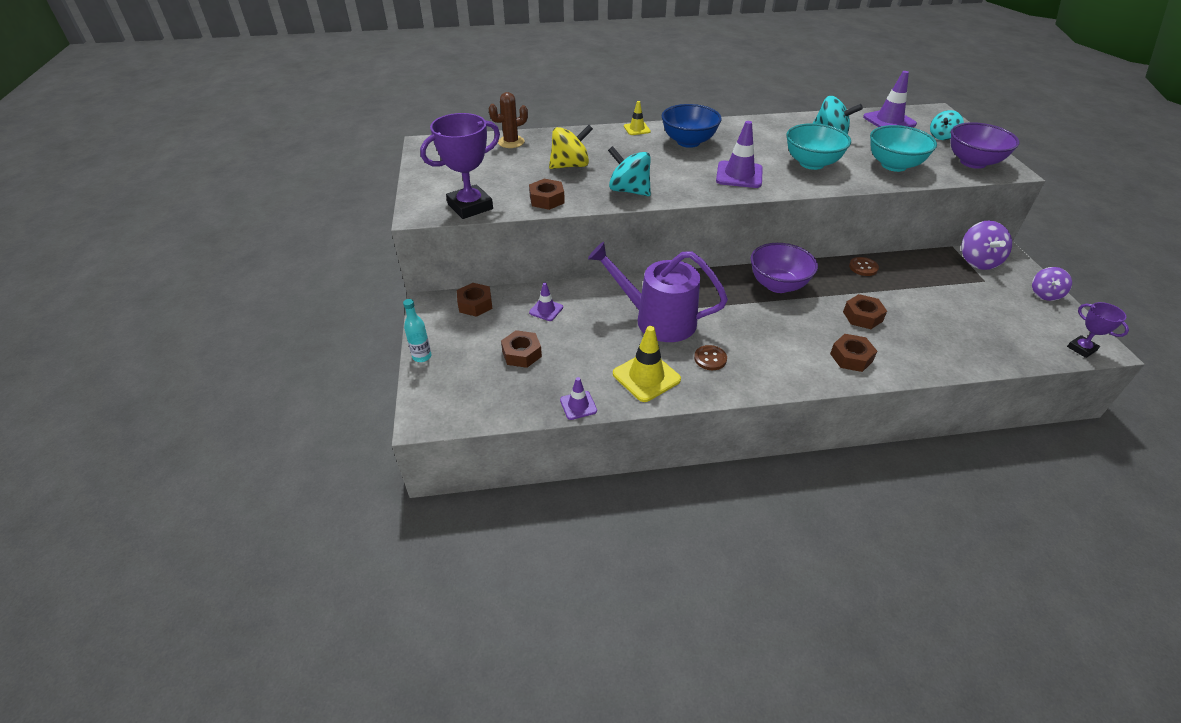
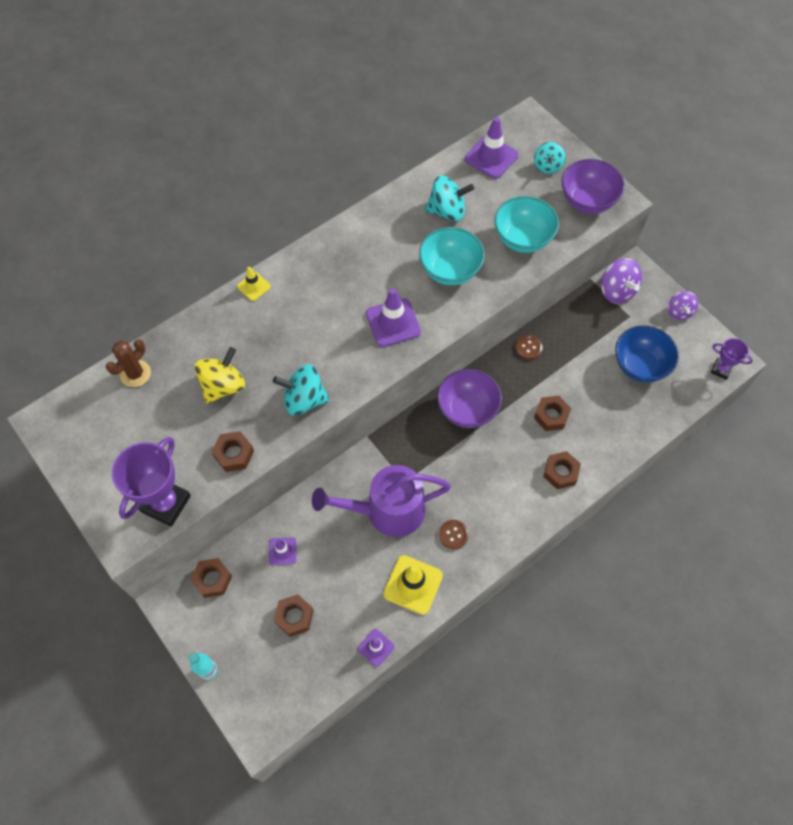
camera: 30 degrees left, 20 degrees up
(688, 142) = (318, 286): blue bowl -> blue bowl (640, 366)

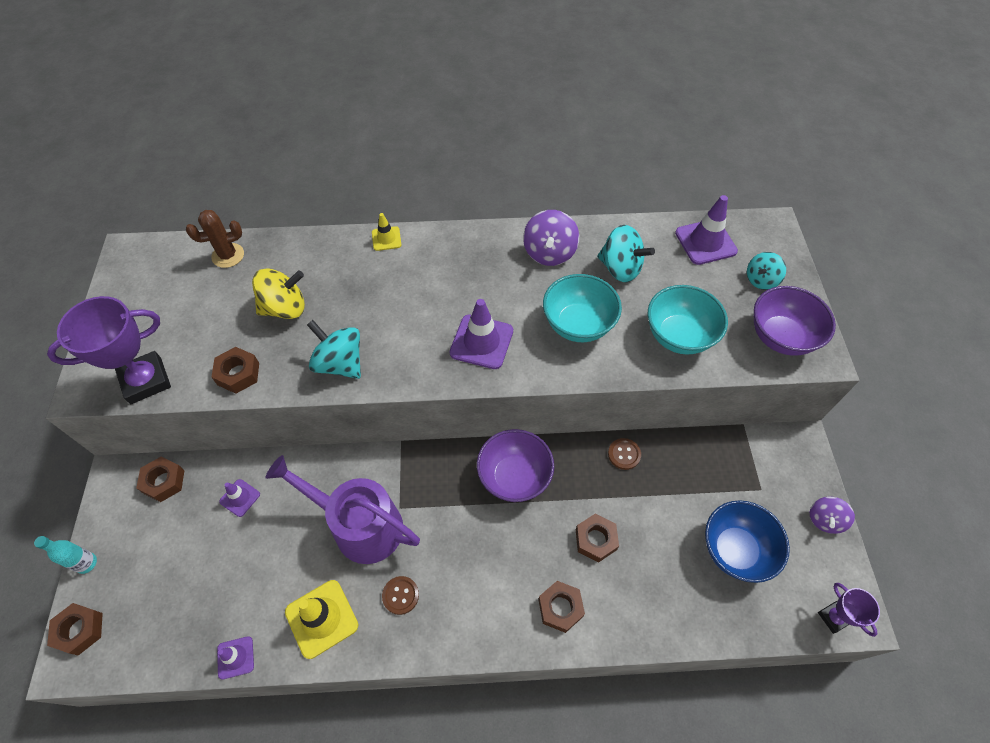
camera: 35 degrees right, 5 degrees down
(294, 617) = (195, 568): brown nut -> brown nut (80, 630)
(617, 291) = (765, 454): purple spinning top -> purple spinning top (549, 253)

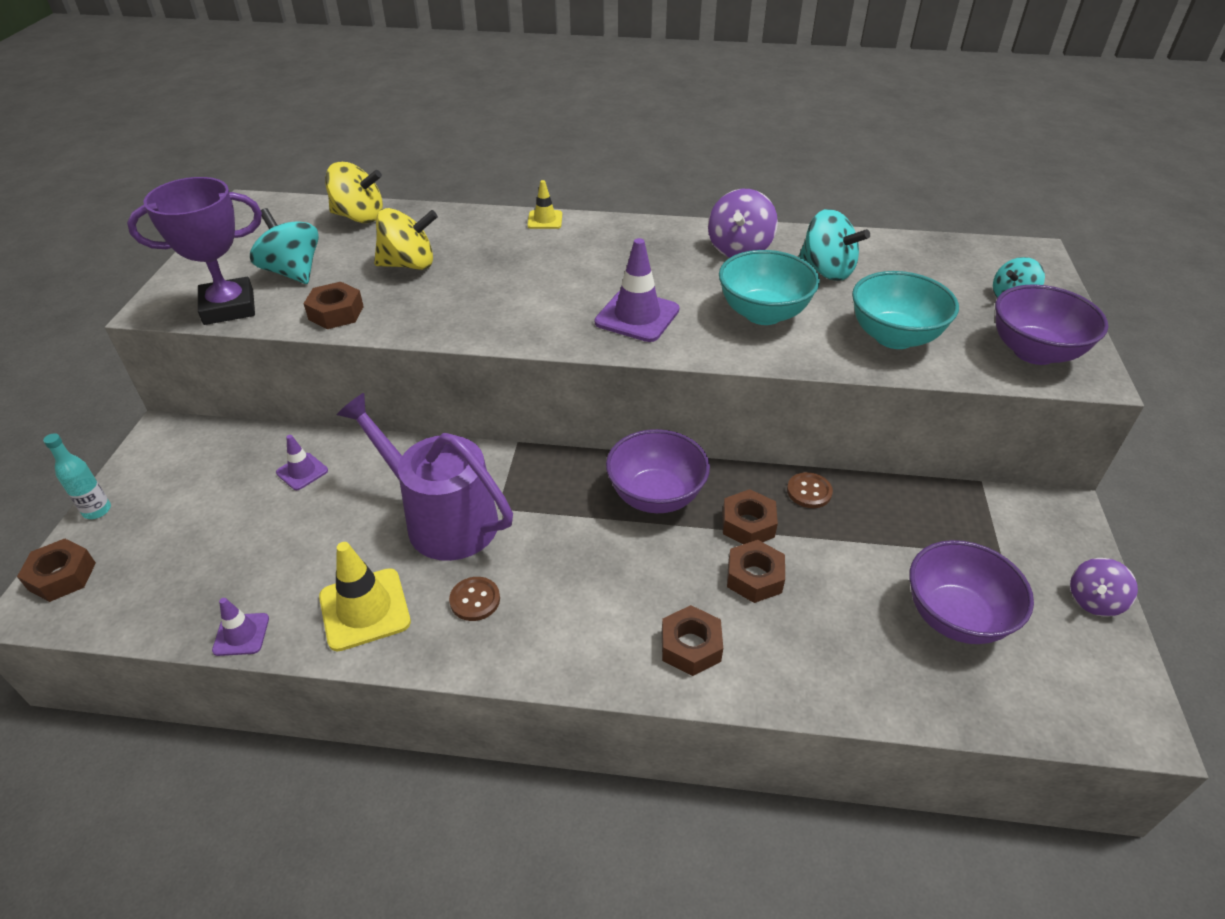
camera: 10 degrees right, 15 degrees down
(164, 481) = (217, 444): brown nut -> brown nut (748, 524)
(228, 255) = (359, 217): brown cactus -> yellow spinning top
(340, 363) = (458, 317): turquoise spinning top -> turquoise spinning top (293, 272)
(705, 242) = (941, 258): purple traffic cone -> none
(735, 550) = (955, 617): blue bowl -> purple bowl
(833, 617) = (1101, 720): purple trophy -> none

